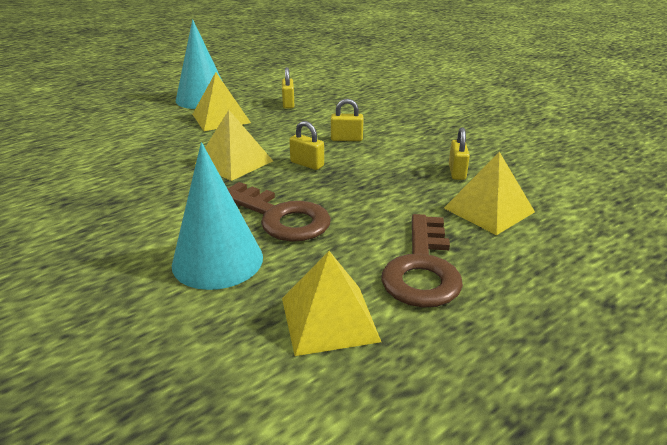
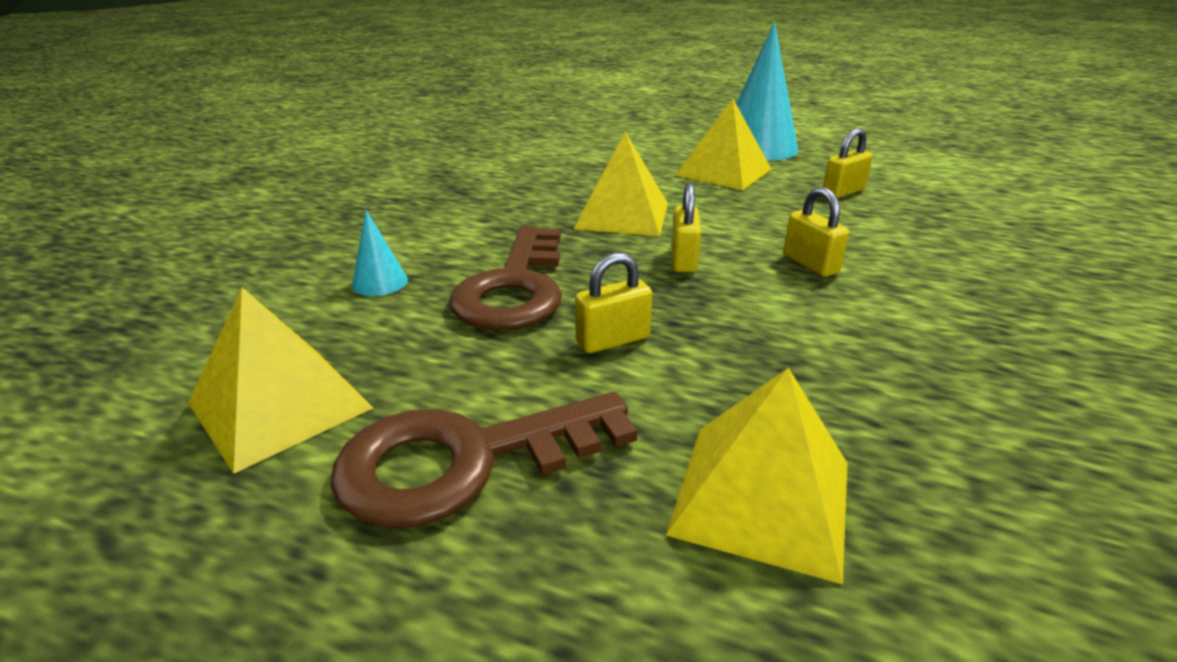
camera: 60 degrees right, 0 degrees up
(217, 260) = (380, 282): turquoise cone -> turquoise cone, size x0.44
(457, 172) = (866, 409): yellow padlock -> yellow padlock (612, 340)

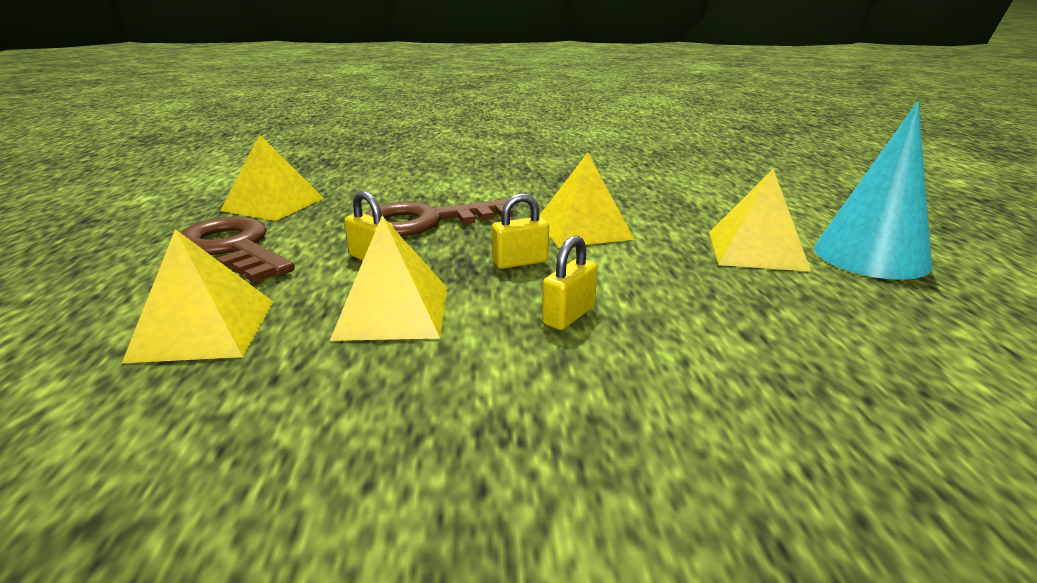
camera: 65 degrees right, 5 degrees down
(380, 282) = (406, 191): turquoise cone -> none
(768, 347) = (393, 312): none -> yellow pyramid
(843, 192) = (805, 318): yellow padlock -> none

